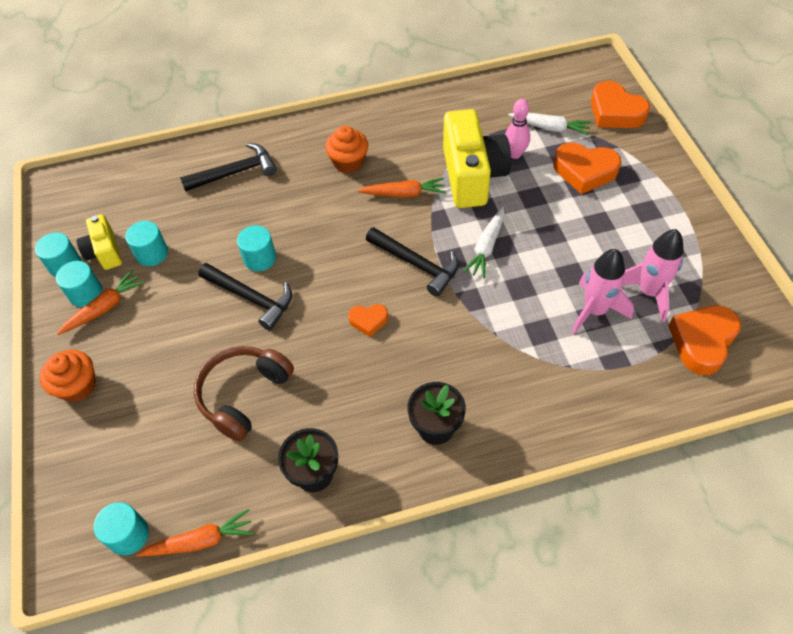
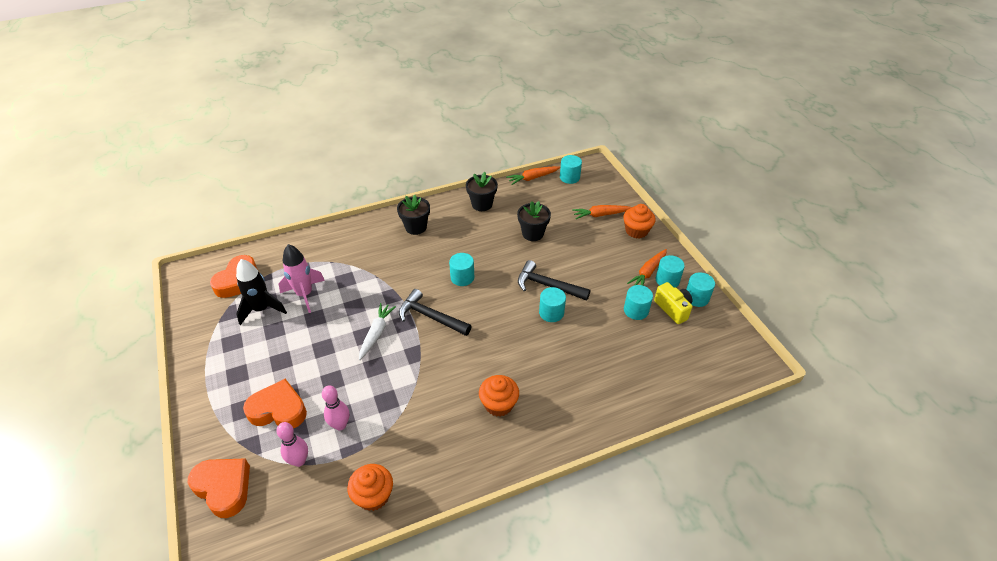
camera: 170 degrees right, 10 degrees down
(235, 172) = (601, 385): black hammer -> none
(244, 395) = (532, 233): brown headphones -> black flower pot
(368, 321) = (462, 277): orange heart -> turquoise cylinder
(404, 194) = (444, 375): orange carrot -> orange carrot (601, 215)
(472, 176) = (383, 398): yellow camera -> none
(475, 99) = (373, 496): none -> orange cupcake
(550, 128) = (299, 461): white carrot -> pink bowling pin
(648, 292) = (262, 309): pink rocket -> black rocket

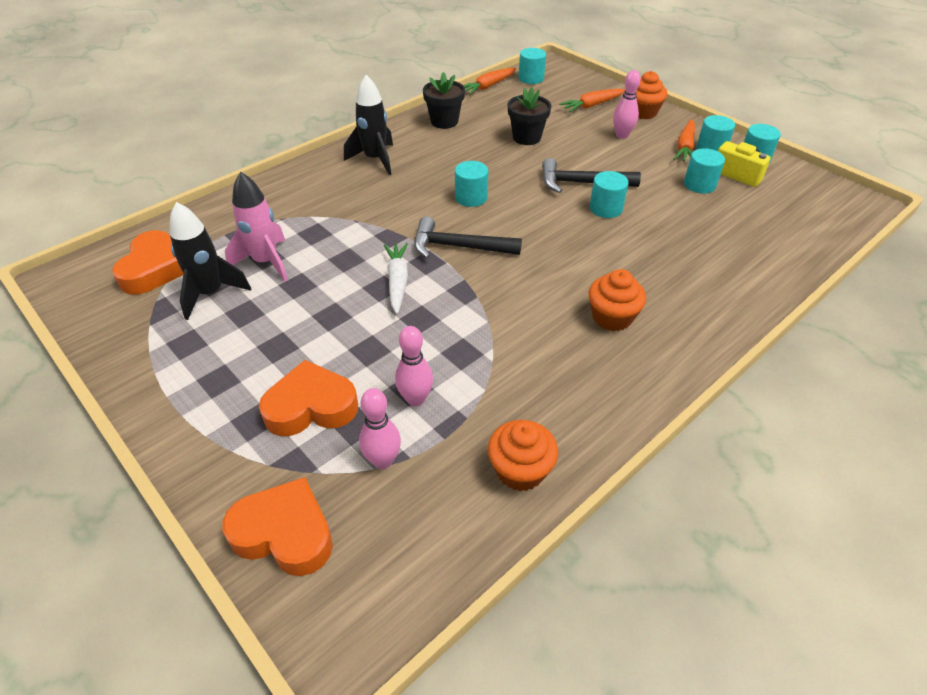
camera: 20 degrees left, 0 degrees up
(416, 227) = (375, 159): black flower pot -> black rocket
(606, 249) = (622, 135): none -> pink bowling pin

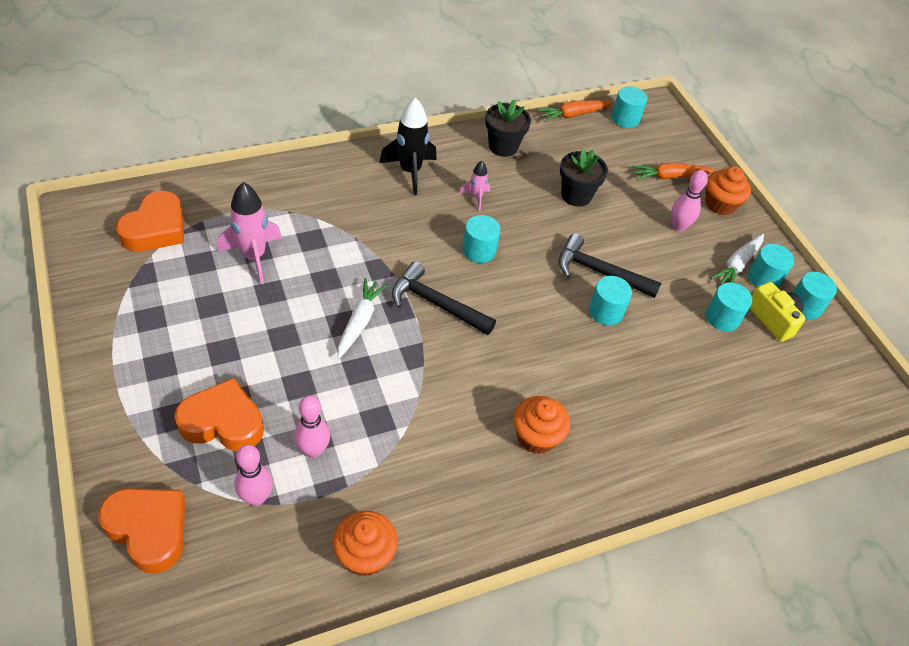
camera: 15 degrees right, 5 degrees up
(211, 293) = (192, 273): black rocket -> none
(444, 162) = (476, 198): none -> pink rocket
(685, 147) = (737, 265): orange carrot -> white carrot

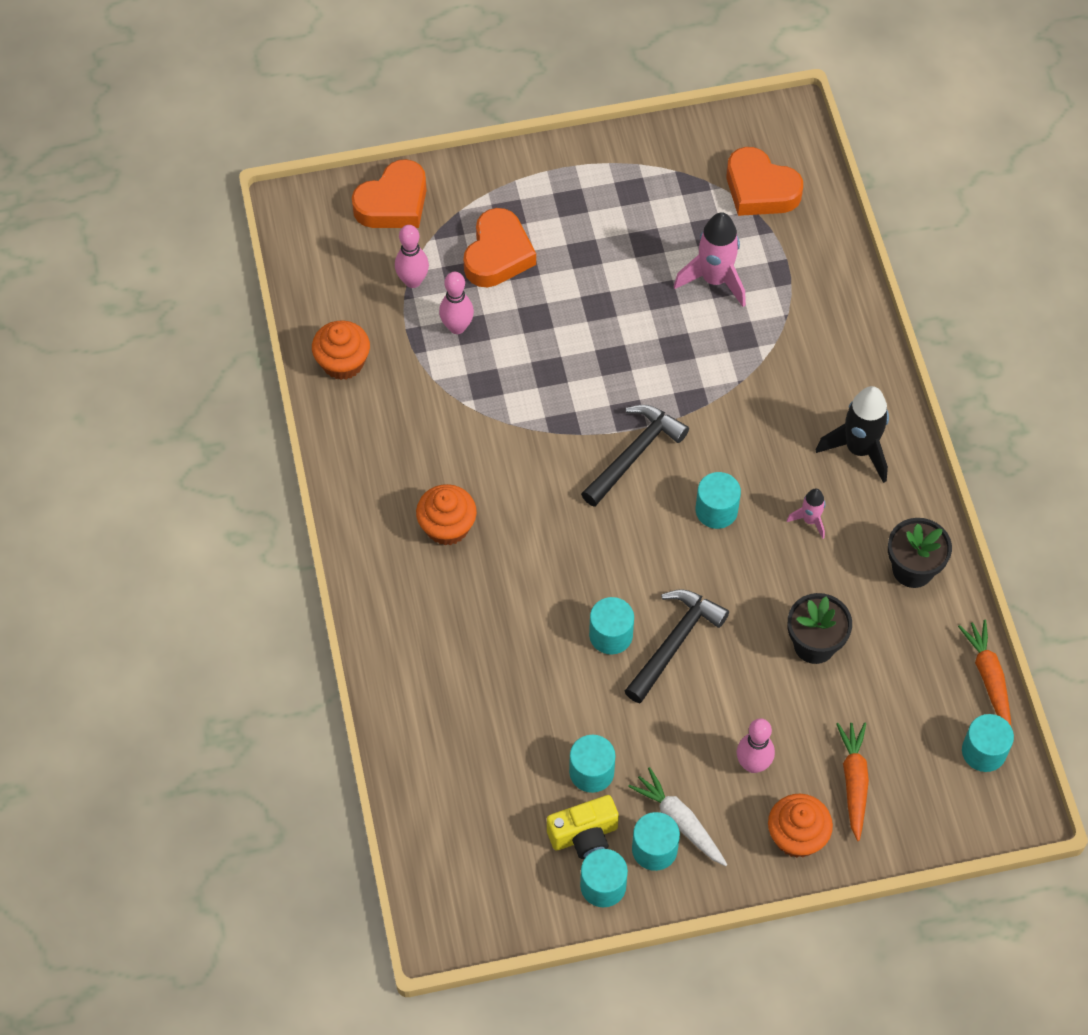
camera: 105 degrees right, 10 degrees up
(359, 322) = (613, 376): white carrot -> none

